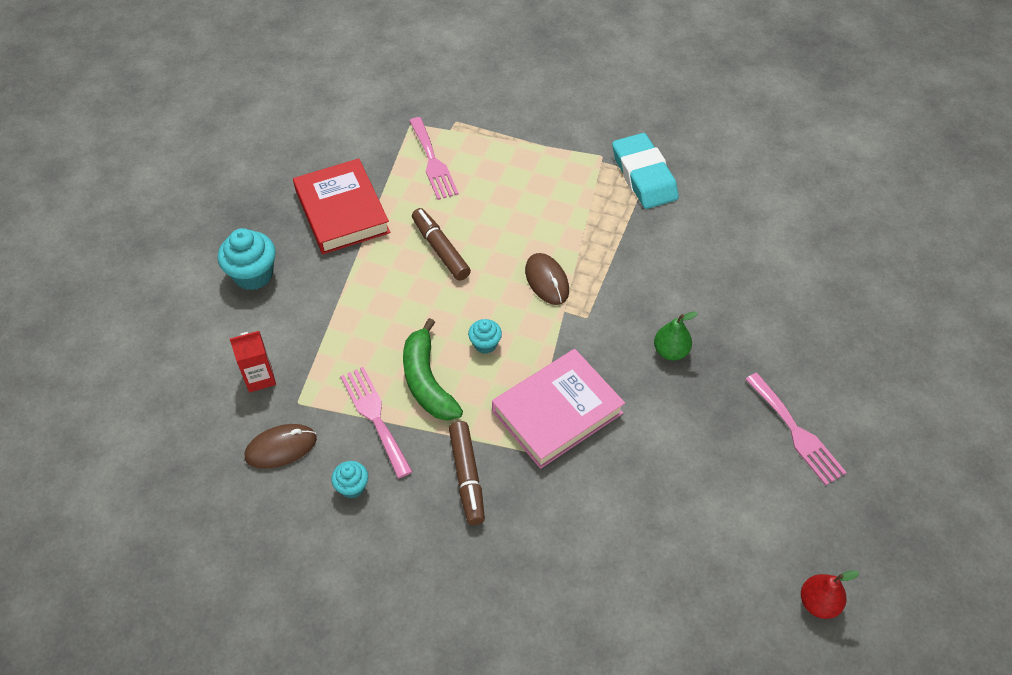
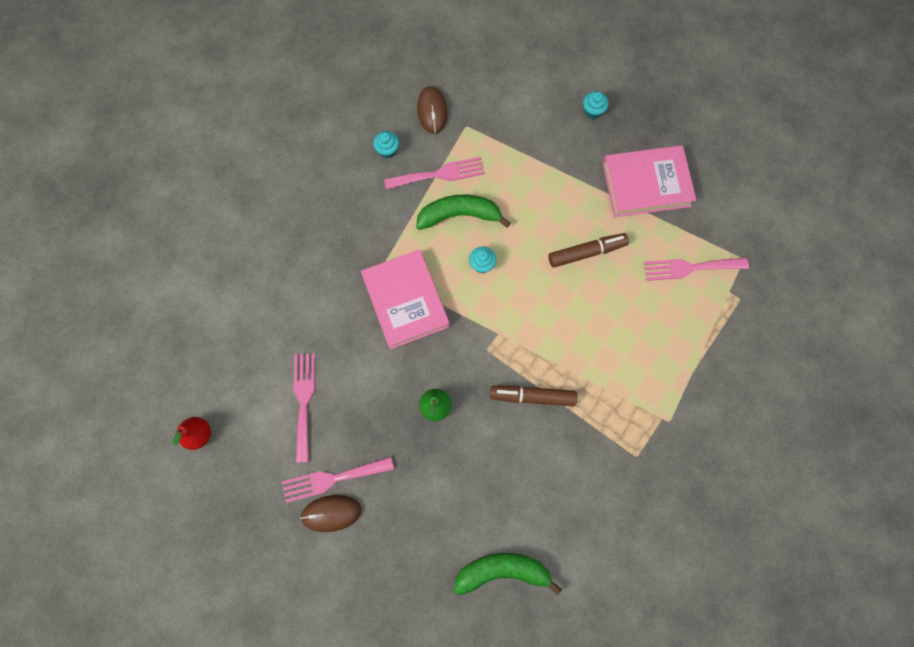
camera: 105 degrees right, 20 degrees up
(253, 275) = (592, 111): turquoise cupcake -> turquoise cupcake, size x0.56
(260, 378) = (494, 105): red carton -> none
(342, 211) = (646, 184): red book -> pink book
(467, 476) = (372, 225): brown marker -> brown marker (532, 396)
(547, 280) = (533, 329): brown mouse -> brown mouse (331, 513)
(644, 176) = (635, 452): turquoise eraser -> none
(723, 490) = (304, 401): none -> pink fork
(808, 257) = (502, 571): none -> green banana

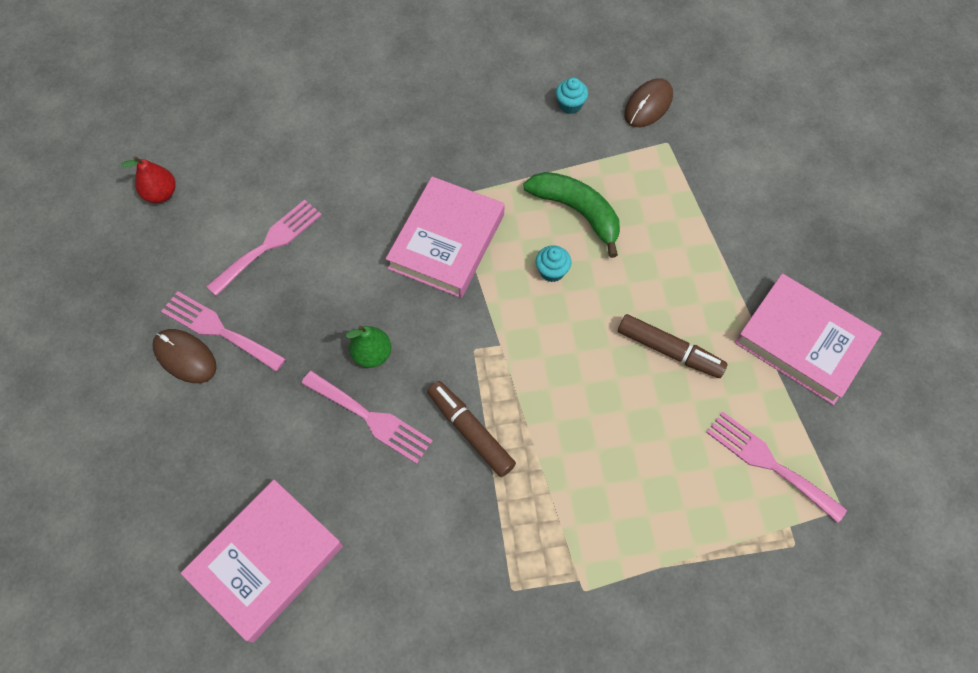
camera: 45 degrees right, 10 degrees down
(439, 174) = (596, 162): pink fork -> pink fork (371, 418)
(502, 571) = (266, 561): green banana -> pink book
(592, 111) = (815, 229): turquoise cupcake -> none

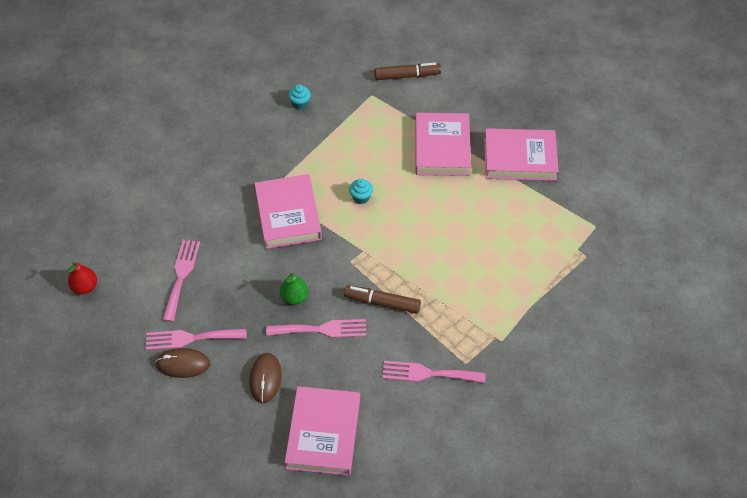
camera: 35 degrees left, 10 degrees down
(577, 212) = (350, 159): green banana -> none
(648, 105) = (345, 80): brown mouse -> brown mouse (265, 378)
(669, 350) = (455, 201): brown marker -> brown marker (407, 76)
(706, 265) = (442, 148): none -> pink book
(769, 463) = (546, 226): pink fork -> pink fork (428, 373)

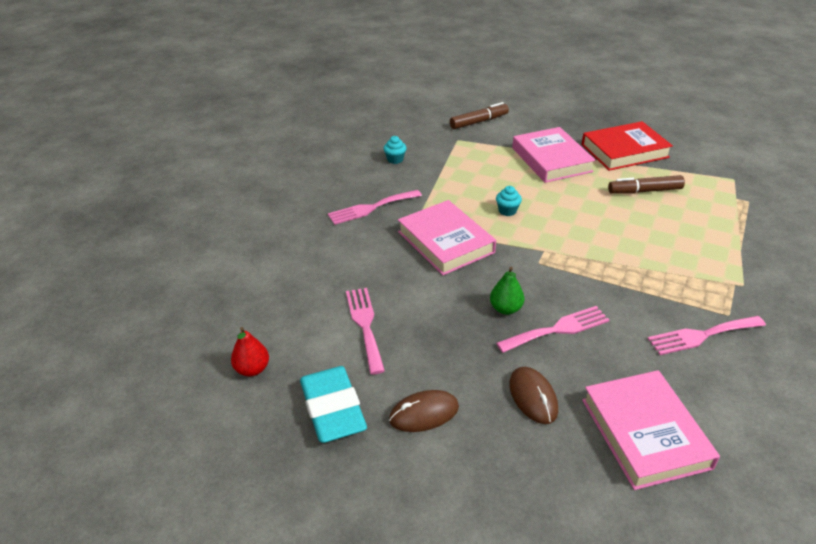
camera: 20 degrees left, 15 degrees down
(124, 338) = (332, 409): none -> turquoise eraser
(191, 338) = (416, 383): pink fork -> pink fork (371, 208)
(382, 303) = (600, 287): brown marker -> brown marker (644, 191)
(519, 158) = (624, 151): pink book -> red book

